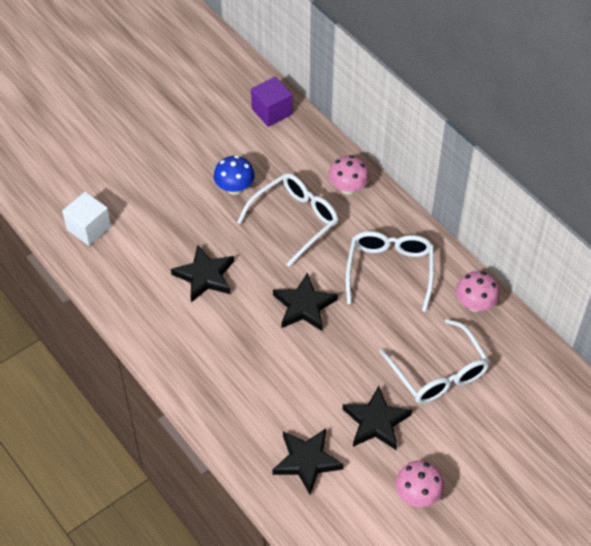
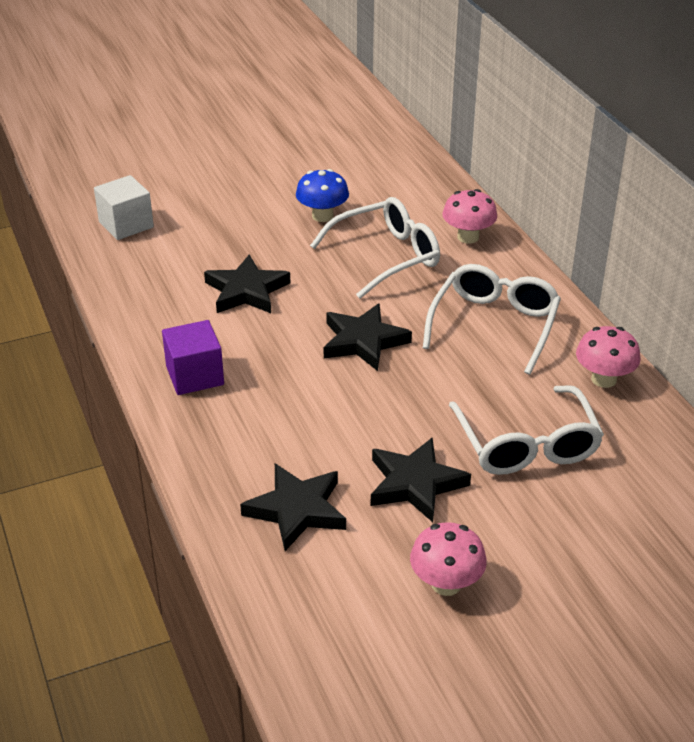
camera: 15 degrees right, 15 degrees down
(272, 111) = (398, 156): purple cube -> purple cube (195, 375)

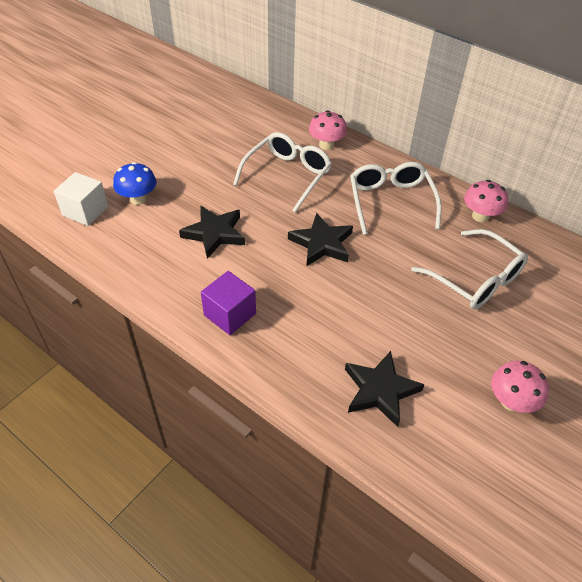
camera: 30 degrees left, 10 degrees up
(322, 216) = (222, 159): blue mushroom -> blue mushroom (138, 199)
(415, 484) = (435, 336): black star -> none

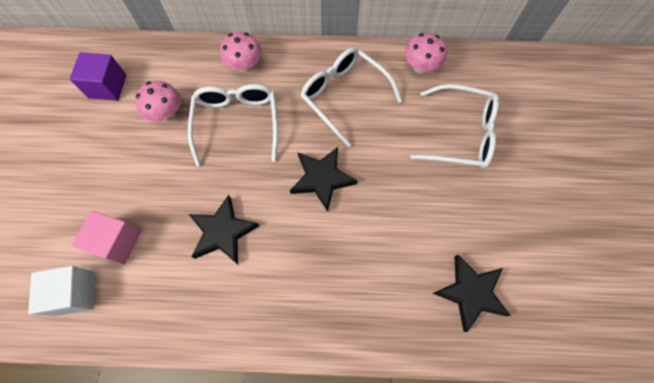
camera: 35 degrees left, 20 degrees up
(138, 199) = (117, 242): blue mushroom -> pink cube
(230, 314) = (304, 309): purple cube -> purple cube (107, 86)
(511, 401) = (559, 232): pink mushroom -> pink mushroom (166, 113)

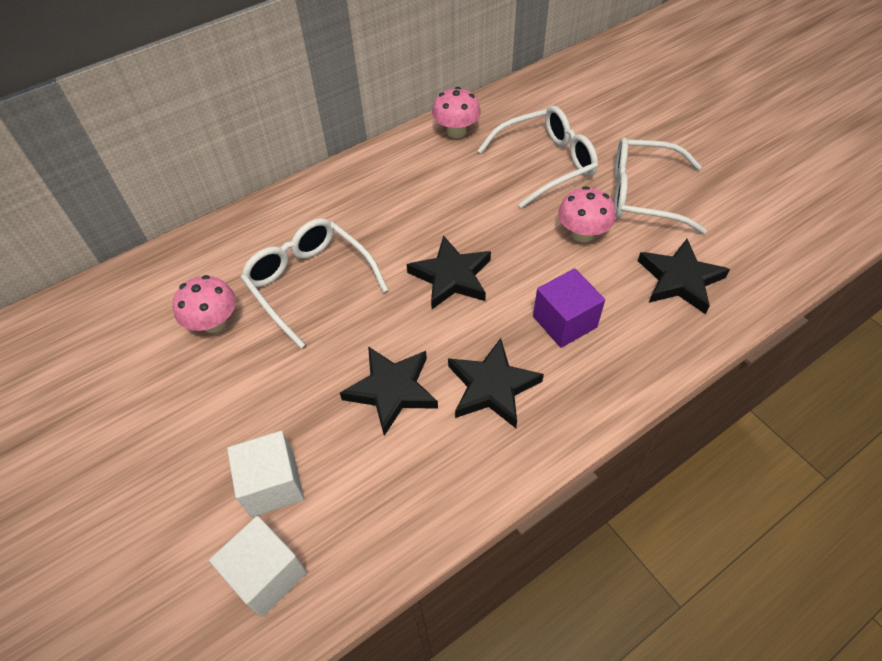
camera: 35 degrees left, 15 degrees down
(107, 86) = (107, 340): purple cube -> purple cube (564, 322)
(117, 242) = (272, 484): pink cube -> white cube
(245, 66) = (268, 228): pink mushroom -> pink mushroom (582, 233)
(280, 275) = (492, 387): none -> black star
(344, 96) = (404, 195): white glasses -> white glasses (643, 195)

